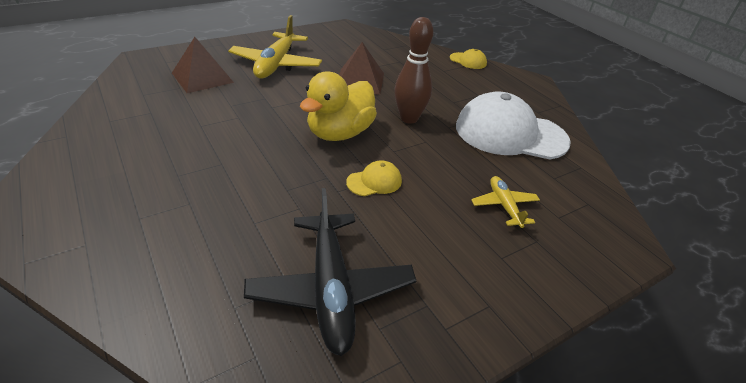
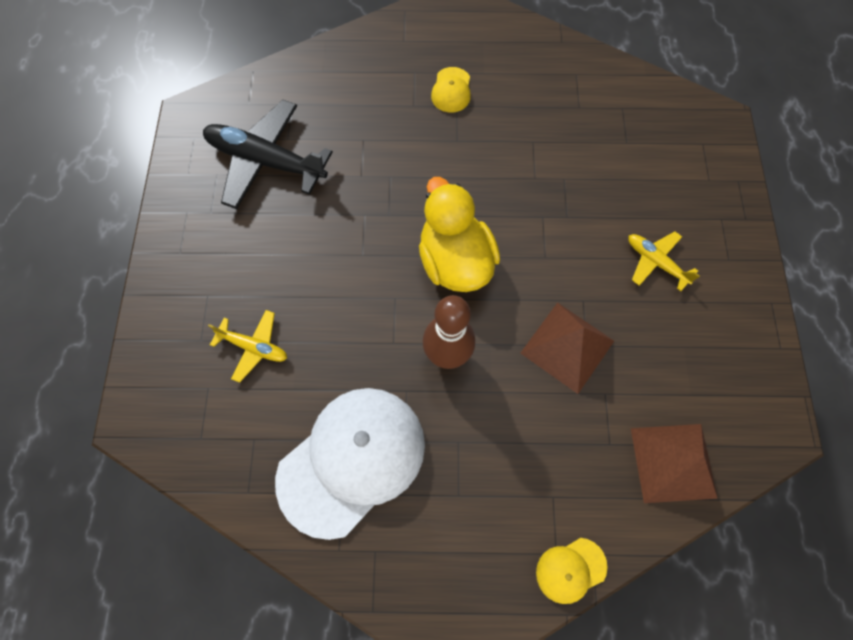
camera: 125 degrees right, 30 degrees up
(202, 77) = (645, 170): brown pyramid -> brown pyramid (673, 462)
(276, 64) = (655, 262): yellow plane -> yellow plane, size x0.53
(374, 181) = (358, 251): yellow cap -> yellow cap (451, 90)

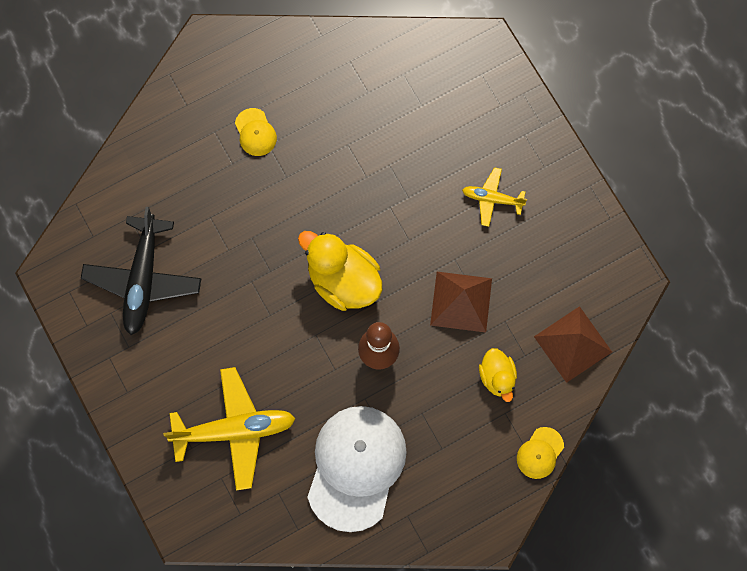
camera: 30 degrees left, 5 degrees up
(254, 347) = (235, 430): yellow plane -> yellow plane, size x1.90
(266, 161) = (143, 280): black plane -> black plane turned 75 degrees counterclockwise
(565, 450) = (497, 377): none -> yellow duck

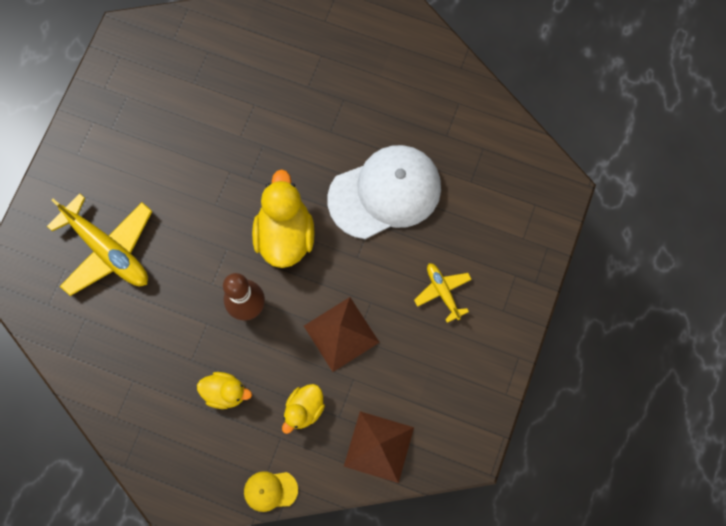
camera: 50 degrees right, 0 degrees up
(143, 280) = (169, 97): black plane -> none
(255, 132) = (345, 83): yellow cap -> none
(356, 467) = (149, 359): white cap -> white cap (385, 193)
(433, 427) = (225, 392): none -> yellow duck

